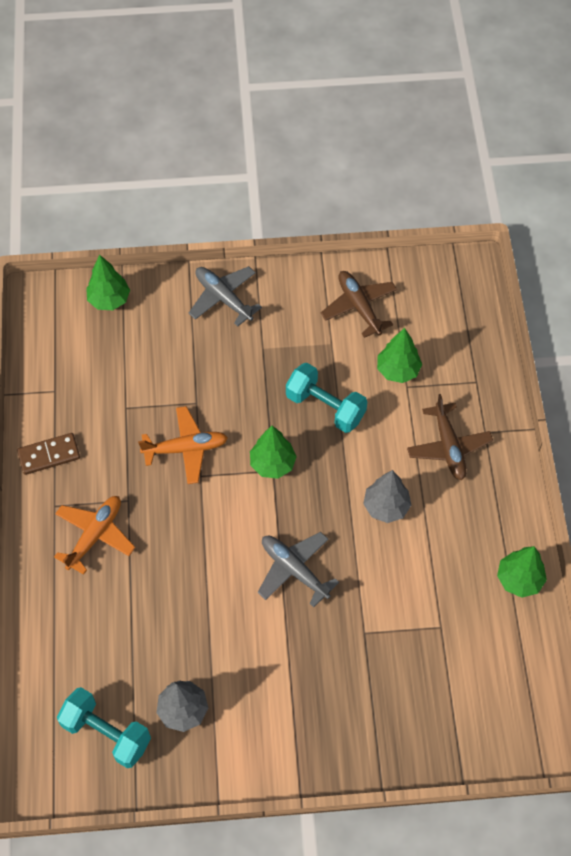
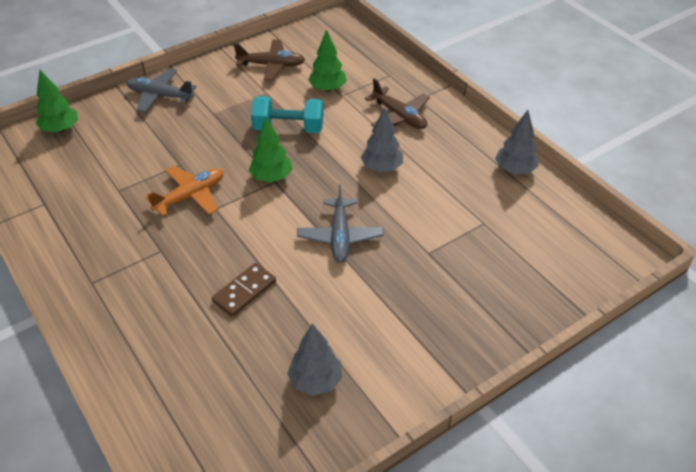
camera: 30 degrees left, 15 degrees down
(49, 455) = (64, 249): brown domino -> brown domino (244, 291)
(95, 535) = (145, 287): orange plane -> none
(106, 733) = (254, 436): turquoise dumbbell -> none
(294, 570) = (340, 236): grey plane -> grey plane turned 105 degrees counterclockwise
(359, 307) = (271, 65): brown plane -> brown plane turned 150 degrees clockwise
(519, 579) = (514, 170): green tree -> grey tree

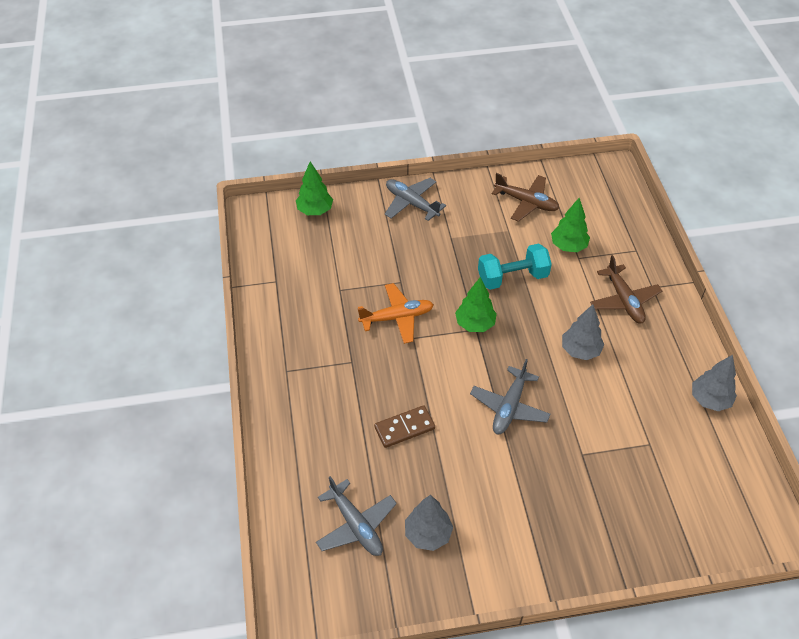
camera: 25 degrees right, 5 degrees up
(235, 402) = (356, 525): none -> grey plane
(288, 128) = (512, 277): turquoise dumbbell -> turquoise dumbbell turned 45 degrees counterclockwise

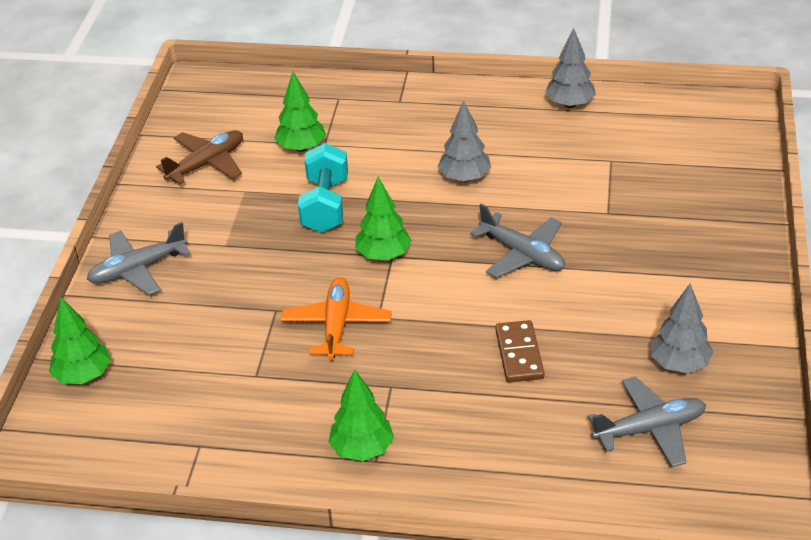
camera: 70 degrees left, 10 degrees down
(293, 361) = (362, 449): none -> green tree
(624, 300) = (407, 126): brown plane -> none

